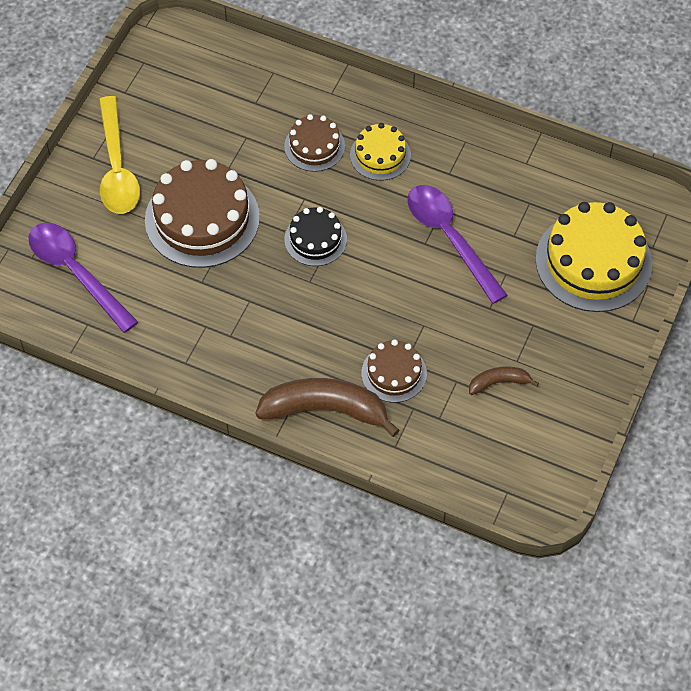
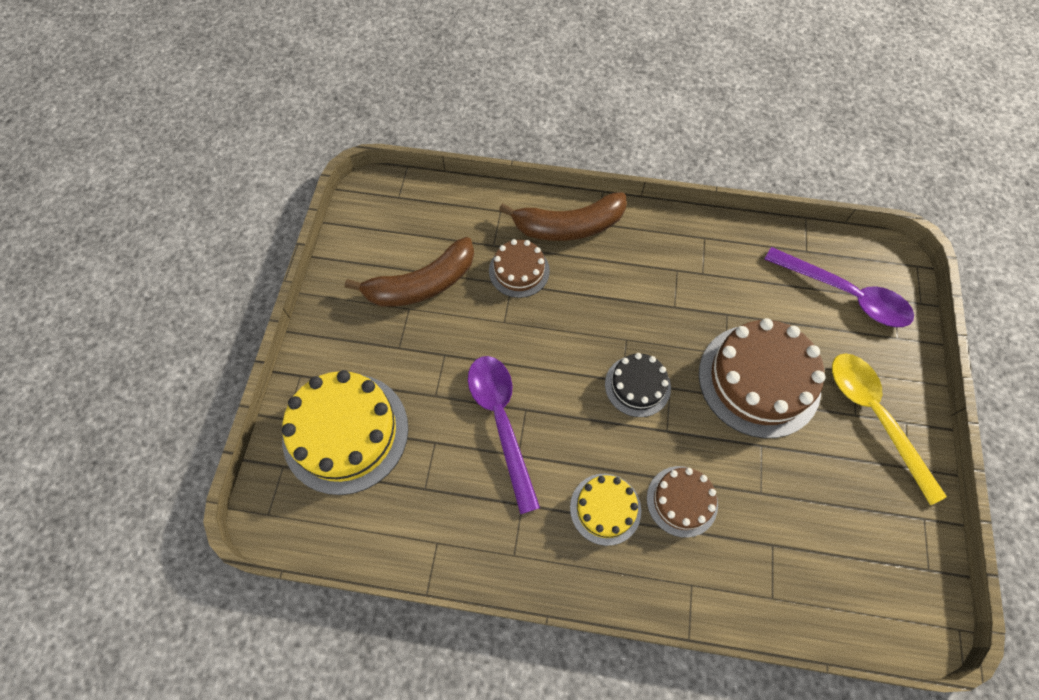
camera: 165 degrees right, 5 degrees up
(450, 238) = (501, 422): purple spoon -> purple spoon turned 150 degrees counterclockwise
(499, 383) = (422, 284): brown banana -> brown banana, size x2.00

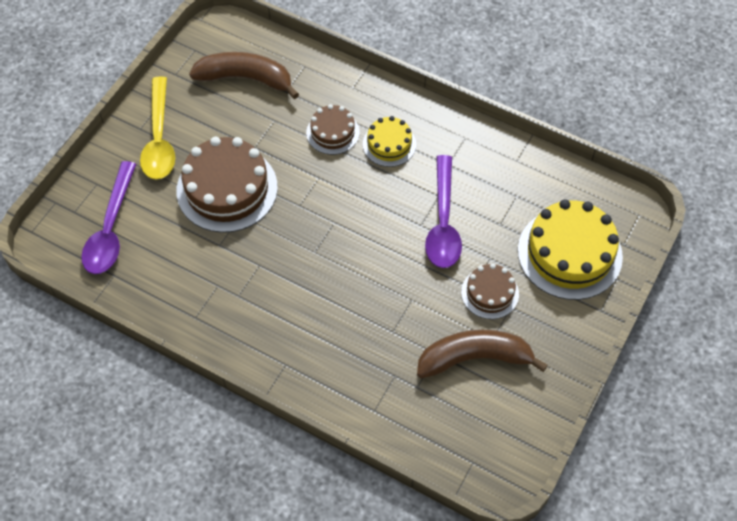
camera: 160 degrees left, 5 degrees down
(519, 271) = (380, 342): brown cake -> brown cake (490, 293)
(568, 226) = (315, 371): brown banana -> brown banana (245, 78)
(637, 385) = (324, 214): black cake -> none
(845, 294) = (110, 228): purple spoon -> purple spoon turned 135 degrees counterclockwise

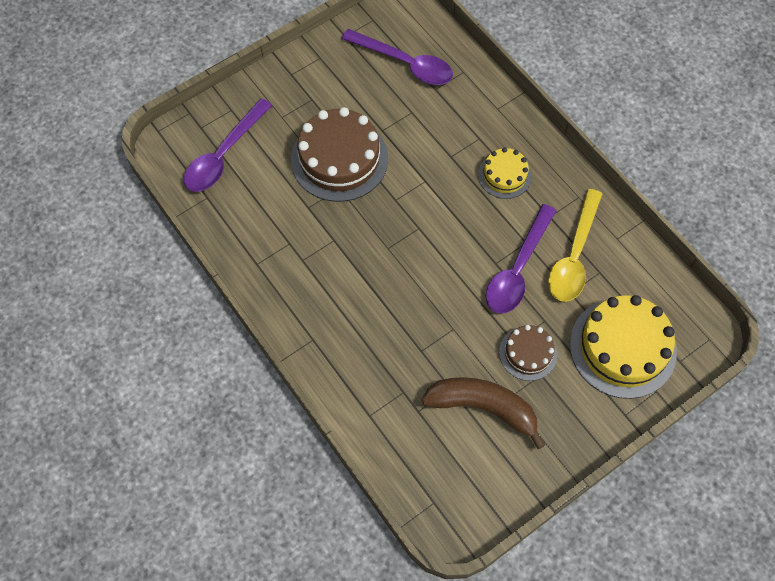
camera: 25 degrees right, 5 degrees up
(159, 139) = (303, 90): yellow spoon -> yellow spoon (574, 255)
(245, 78) = (405, 63): brown banana -> purple spoon
(332, 132) = (458, 144): brown cake -> none

